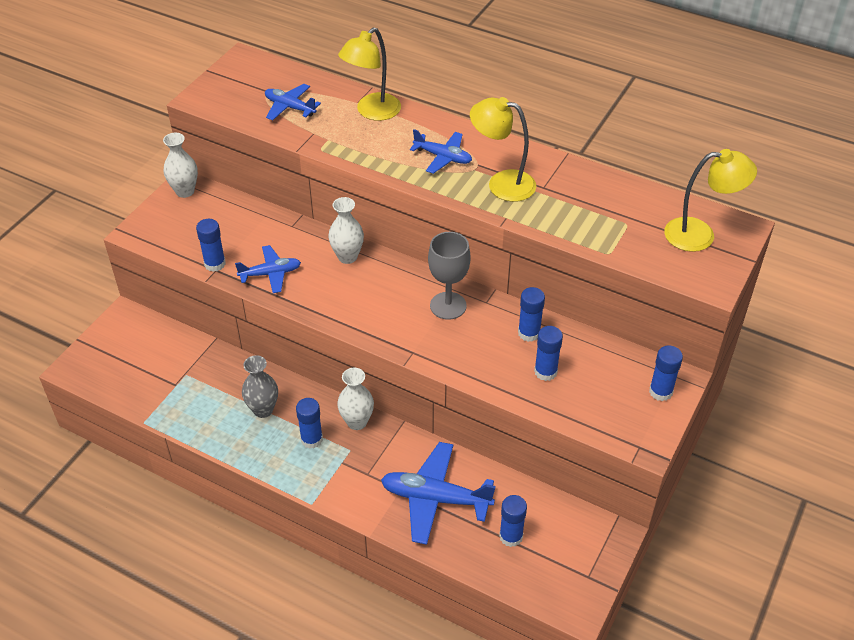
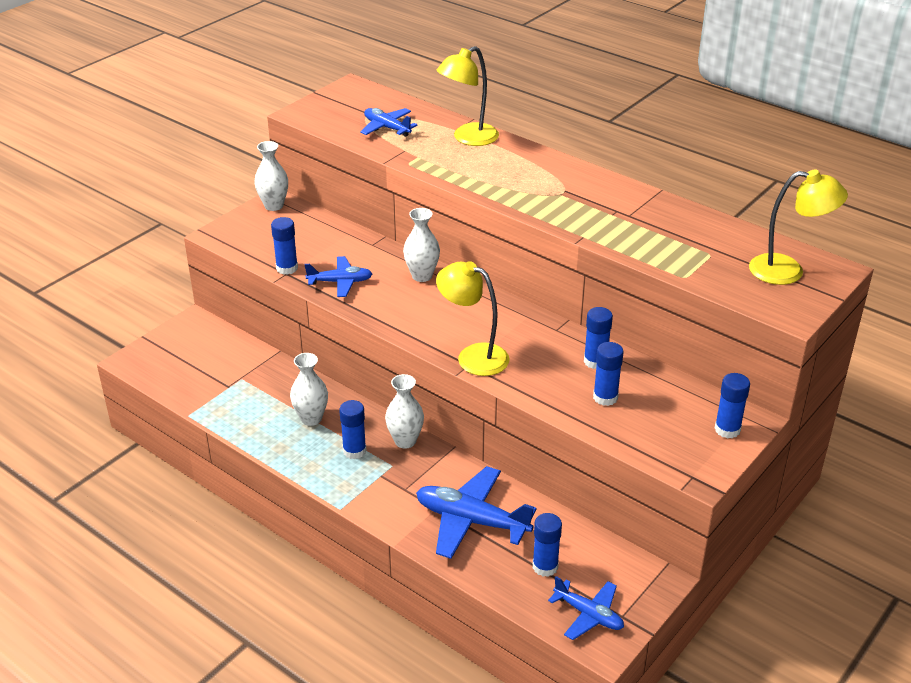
camera: 10 degrees right, 10 degrees down
(263, 410) = (311, 418): grey vase -> white vase
(443, 157) = (530, 181): blue plane -> blue plane (588, 615)
(448, 306) = (515, 328): grey goblet -> none
(502, 183) = (586, 208): yellow lamp -> yellow lamp (473, 356)

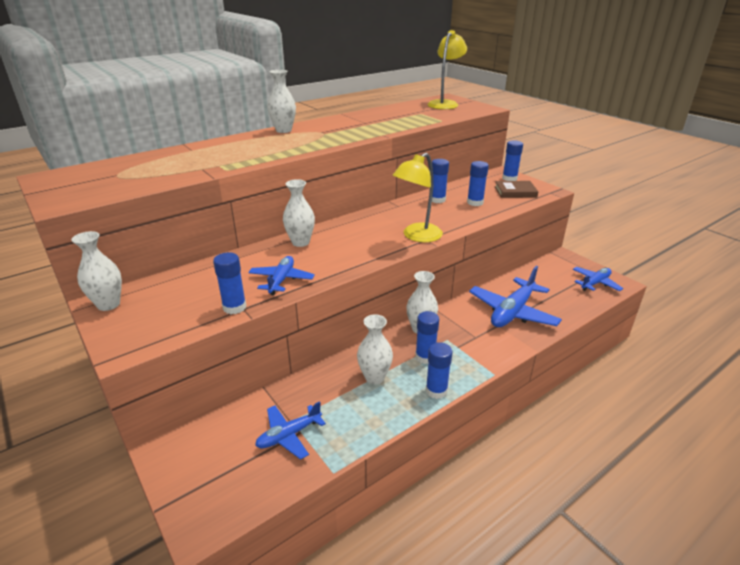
camera: 75 degrees left, 5 degrees down
(387, 128) = (153, 171): blue plane -> blue plane (289, 435)
(468, 138) = (212, 148): yellow lamp -> none
(545, 566) = (556, 291): blue glue stick -> blue glue stick (436, 390)
(555, 165) = (283, 130): none -> white vase
(671, 437) = (515, 192): none -> brown book

